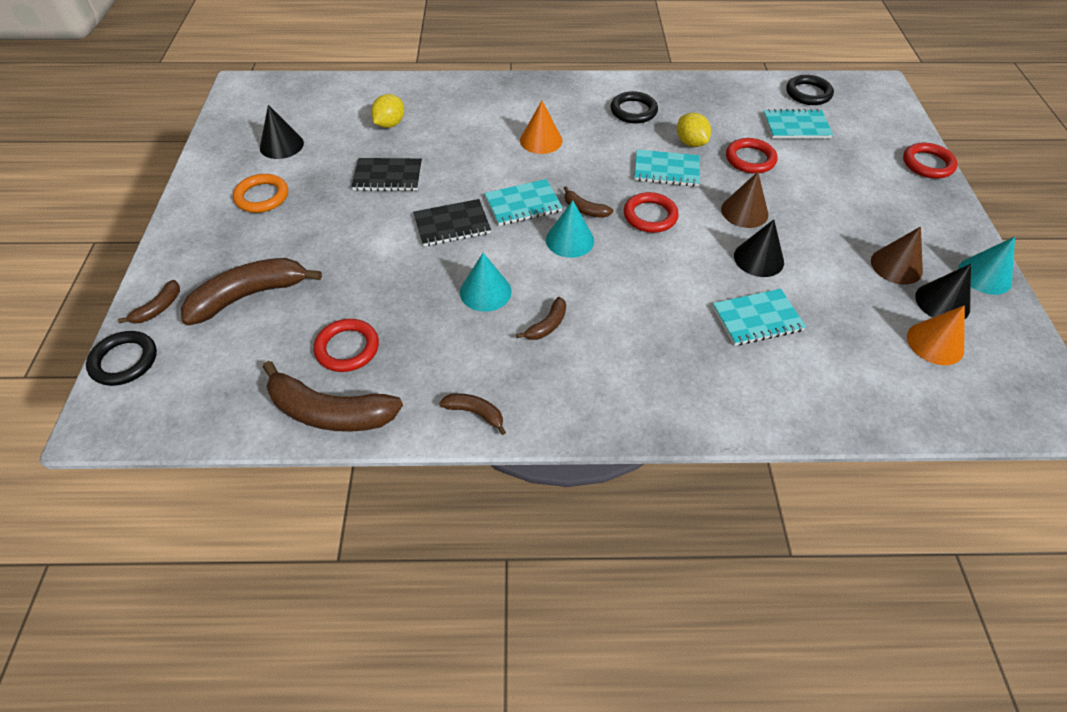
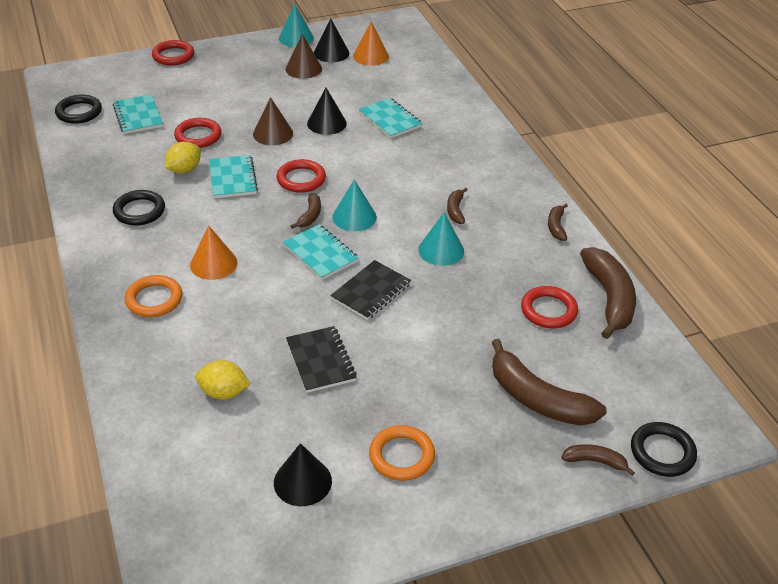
camera: 110 degrees left, 10 degrees down
(452, 225) = (371, 292): black notebook -> black notebook turned 75 degrees clockwise
(512, 106) = (154, 299): none -> orange ring
(547, 325) = (455, 210): brown banana -> brown banana turned 105 degrees counterclockwise

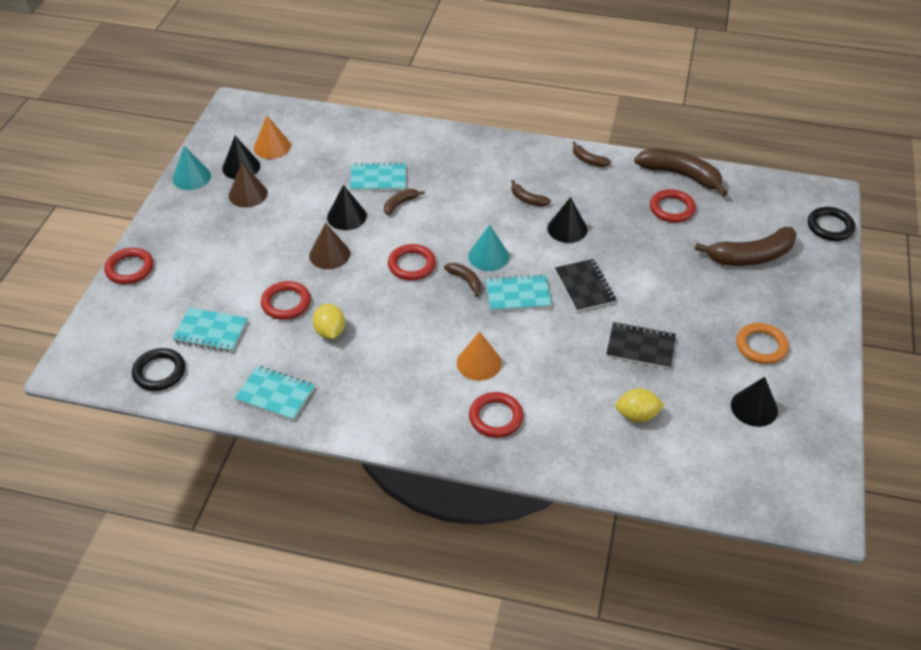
camera: 55 degrees left, 5 degrees up
(139, 211) = (364, 384): black ring -> none
(154, 299) = (495, 417): orange ring -> red ring
(224, 392) = (637, 415): yellow lemon -> yellow lemon turned 45 degrees clockwise
(233, 178) = (372, 305): turquoise notebook -> turquoise notebook (275, 394)
(441, 250) = (567, 229): turquoise cone -> black cone
(595, 461) = (820, 259): brown banana -> brown banana (400, 204)

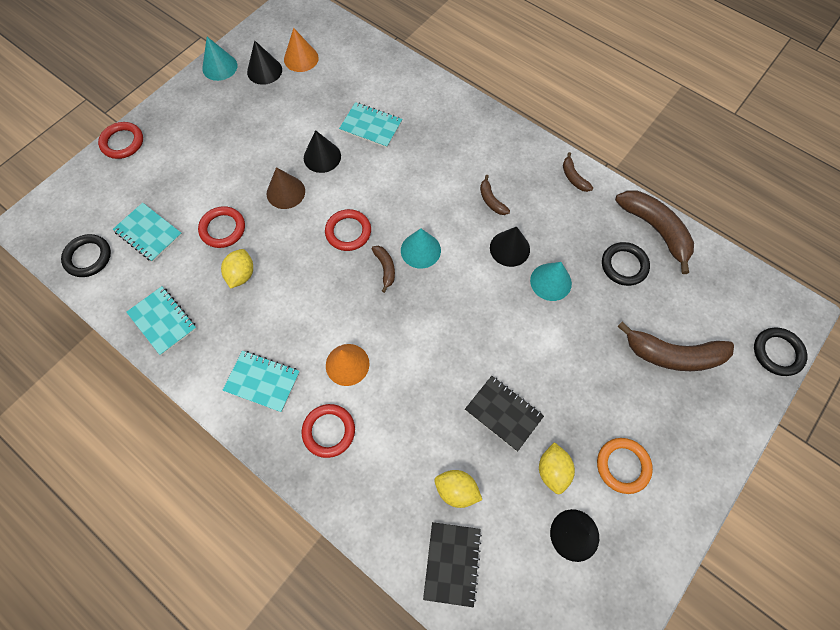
camera: 25 degrees right, 20 degrees up
(248, 194) = (254, 101): brown cone -> none
(400, 204) = (375, 161): brown banana -> none
(518, 295) = (423, 304): turquoise notebook -> turquoise notebook (262, 381)
(585, 287) = (489, 321): black notebook -> black notebook (452, 563)
(618, 240) = (551, 282): none -> turquoise cone
(672, 209) = (624, 265): red ring -> black ring
(707, 371) = (552, 470): none -> yellow lemon

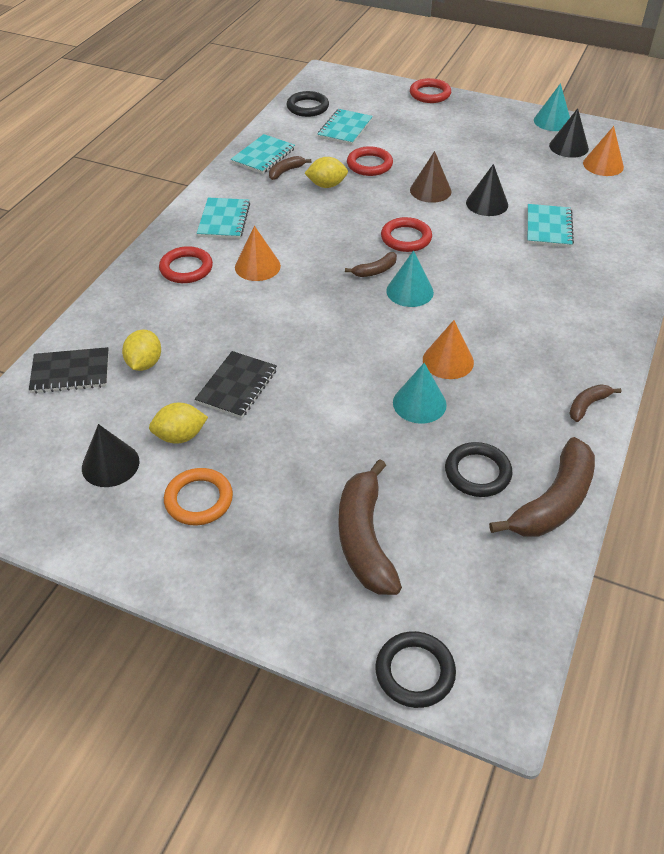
camera: 75 degrees right, 20 degrees down
(491, 200) = (506, 335): brown banana -> brown banana (286, 171)
(509, 248) = (448, 361): black cone -> orange cone

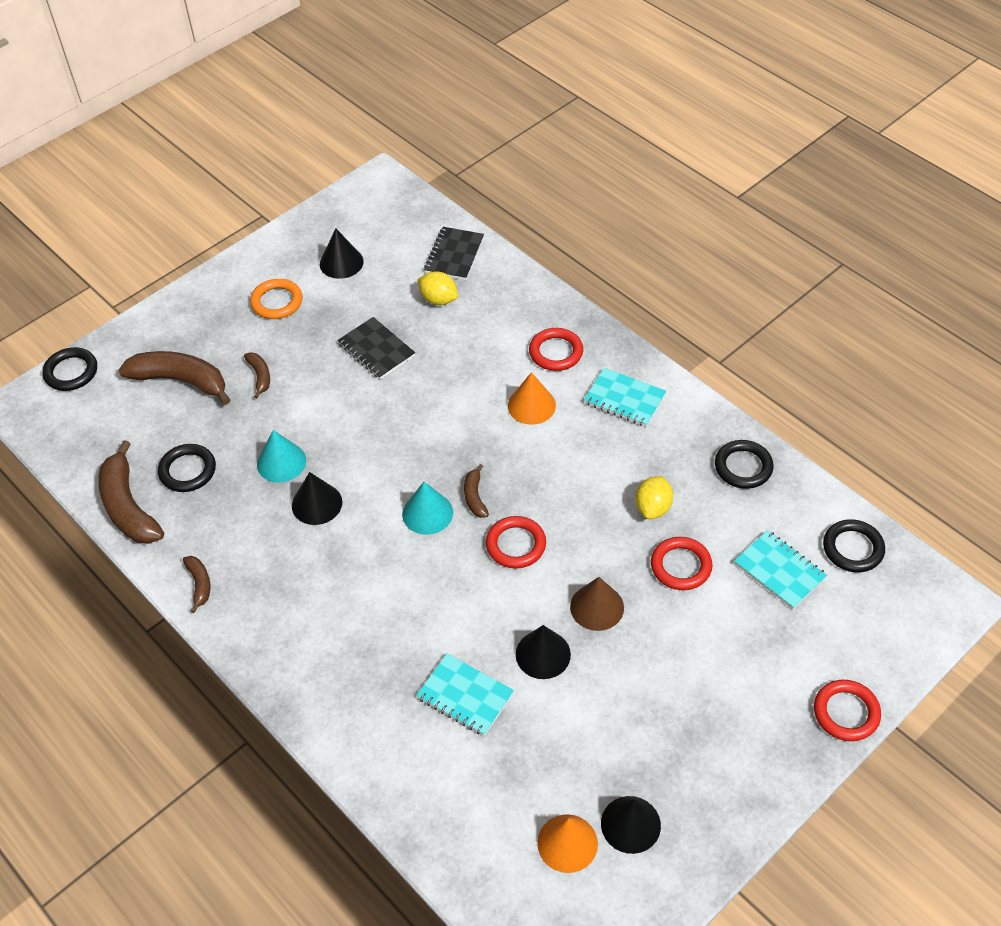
camera: 115 degrees right, 5 degrees up
(180, 436) = (344, 304): yellow lemon -> none
(263, 156) = (743, 467): turquoise notebook -> black ring
(286, 171) = (699, 478): brown banana -> brown banana (260, 376)
(448, 361) = (317, 504): orange cone -> black cone
(552, 121) = (708, 842): turquoise cone -> none

